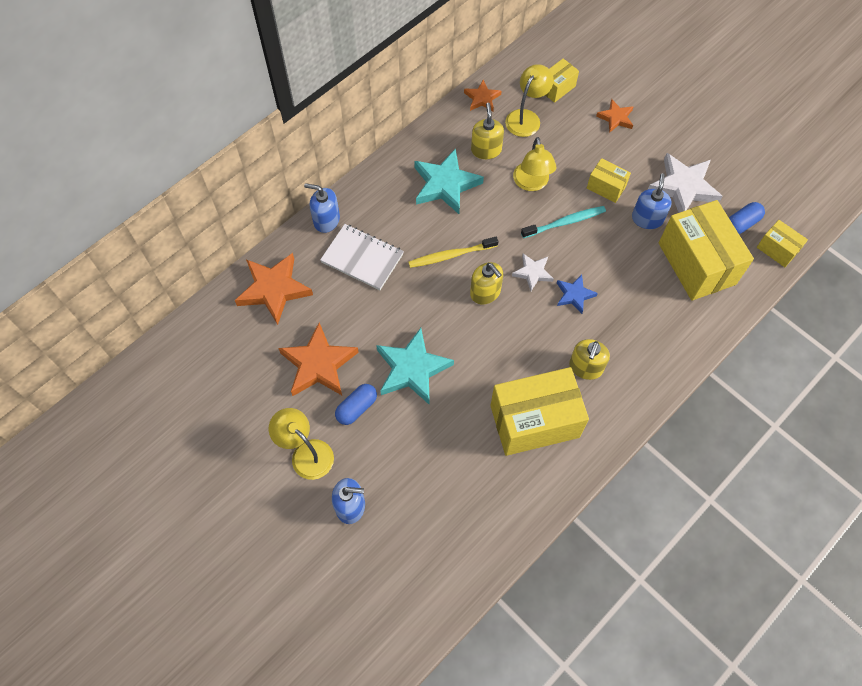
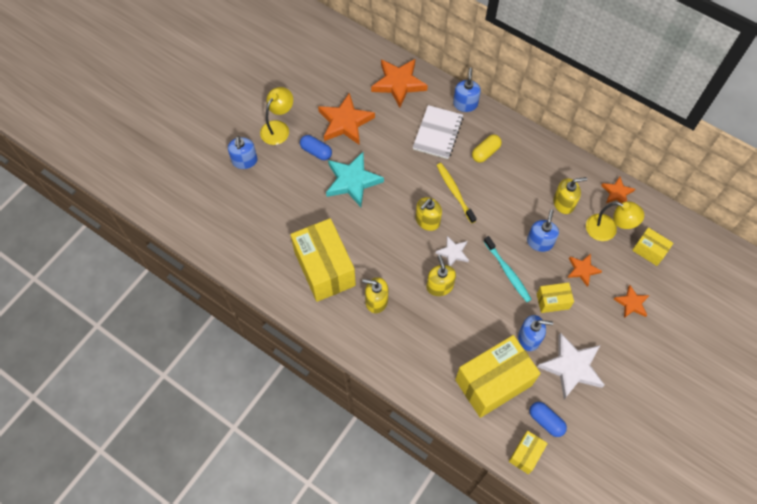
camera: 80 degrees right, 0 degrees up
(402, 212) = (485, 152): none -> yellow capsule
(445, 185) = (520, 178): turquoise star -> none
(531, 183) = (540, 242): yellow lamp -> blue soap dispenser
(571, 151) = (582, 270): none -> orange star
(574, 295) = (439, 286): blue star -> yellow soap dispenser
(606, 187) = (552, 301): yellow box -> yellow box turned 60 degrees clockwise

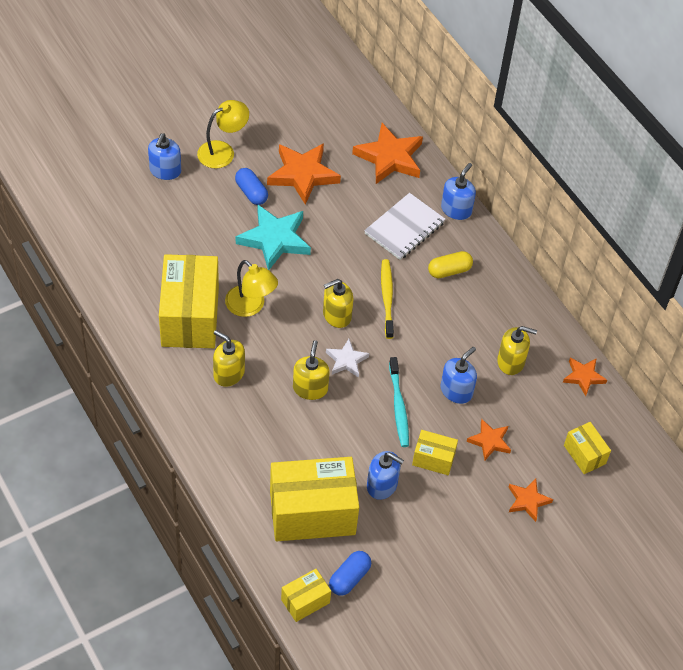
camera: 20 degrees right, 10 degrees down
(546, 421) = (349, 578): blue capsule -> blue capsule turned 60 degrees clockwise
(571, 367) = (413, 536): white star -> none
(608, 230) = (547, 411): yellow lamp -> yellow lamp (250, 306)

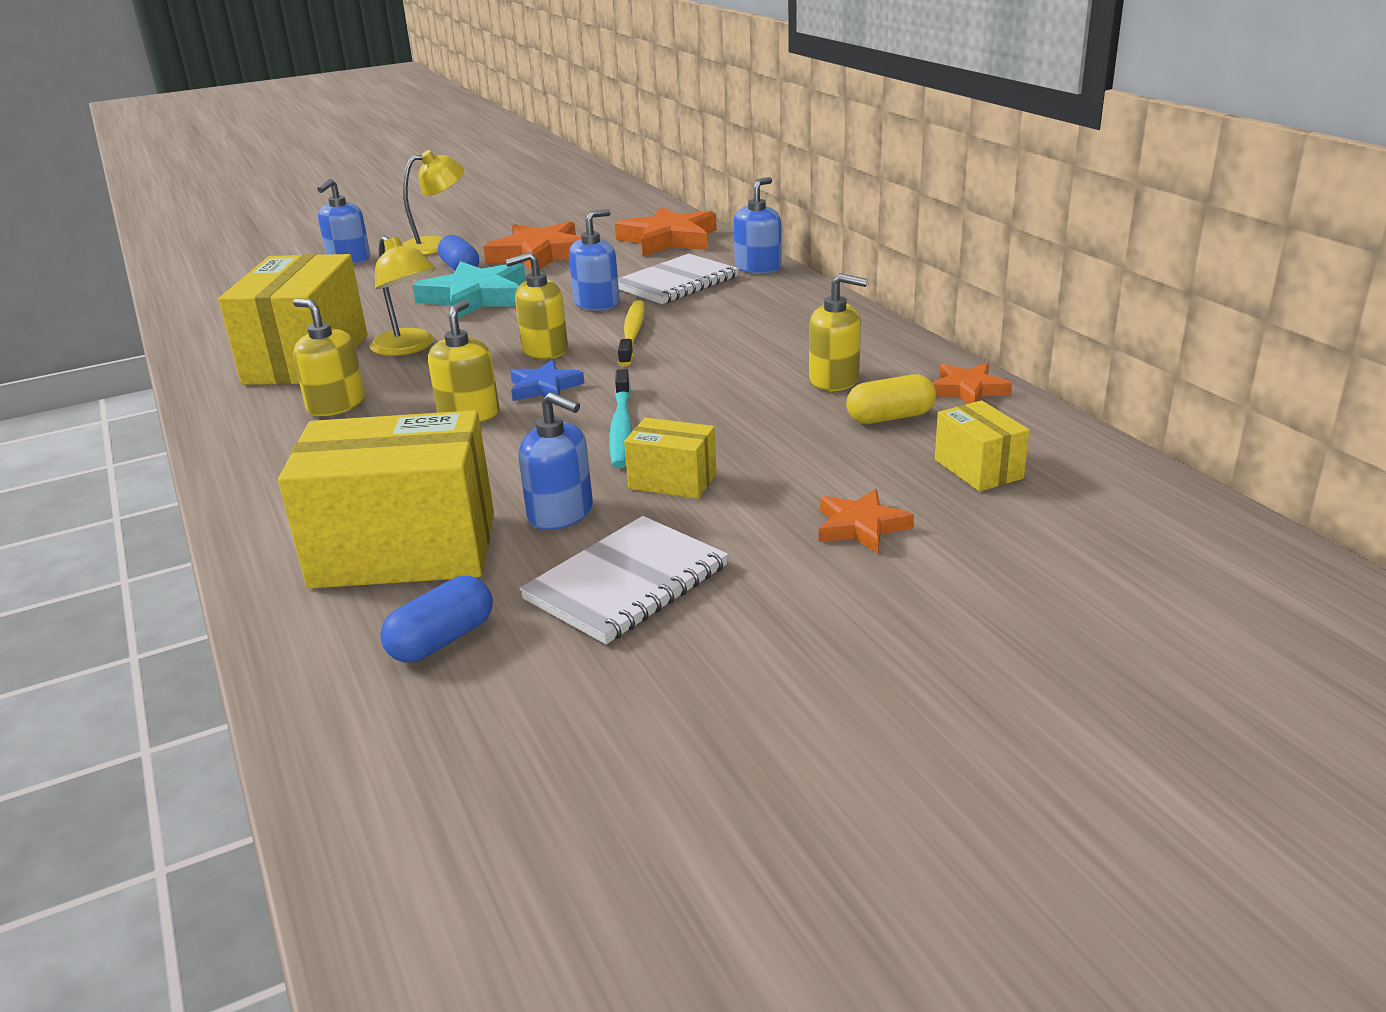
camera: 10 degrees right, 25 degrees down
(305, 601) = (324, 678): yellow box -> none
(346, 360) = (544, 387): white star -> blue star
(424, 540) = (627, 583): none -> white notebook
(449, 271) = (739, 310): yellow capsule -> yellow capsule (890, 417)
(456, 391) = (731, 410): blue soap dispenser -> blue soap dispenser (597, 303)
(489, 441) = (787, 459): orange star -> none

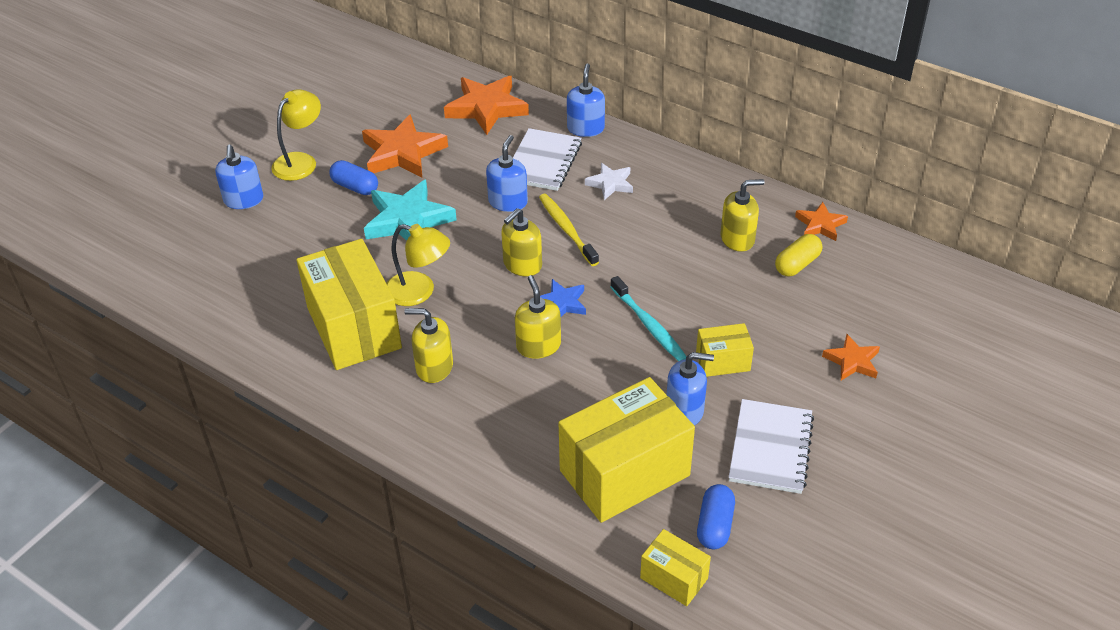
camera: 30 degrees left, 15 degrees up
(731, 310) = (610, 184): none -> white star
(978, 469) = (876, 294): yellow box -> yellow box (674, 578)

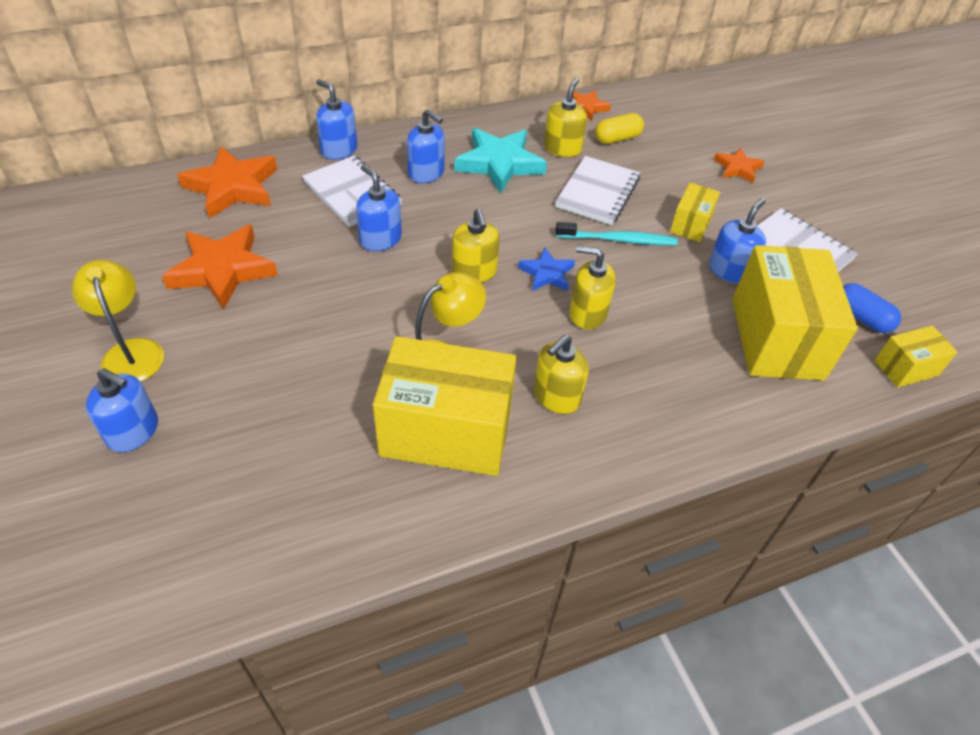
camera: 60 degrees left, 5 degrees up
(355, 187) = (230, 328): blue capsule -> none
(408, 220) = (328, 315): turquoise star -> turquoise star (499, 164)
(566, 229) = (456, 224): yellow toothbrush -> none
(610, 184) = (426, 173): white star -> blue soap dispenser
(700, 286) = (597, 193): none -> white notebook
(797, 264) = (617, 138): yellow capsule -> yellow capsule turned 75 degrees clockwise

